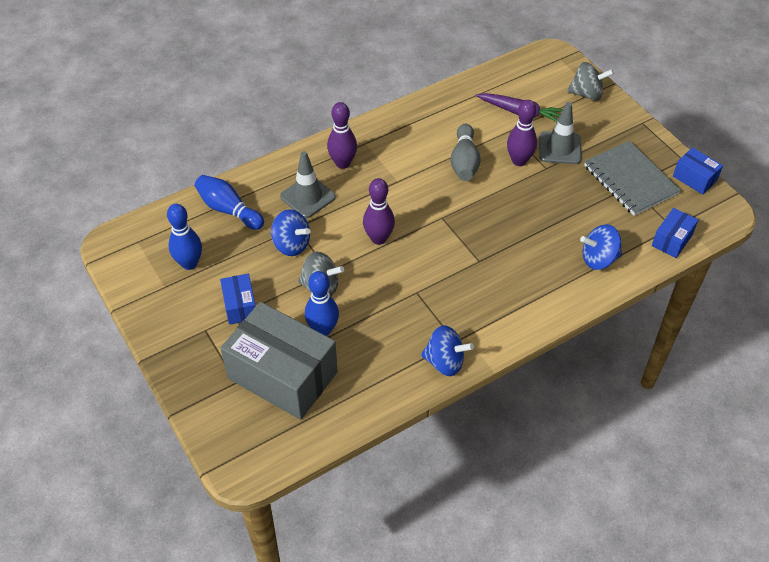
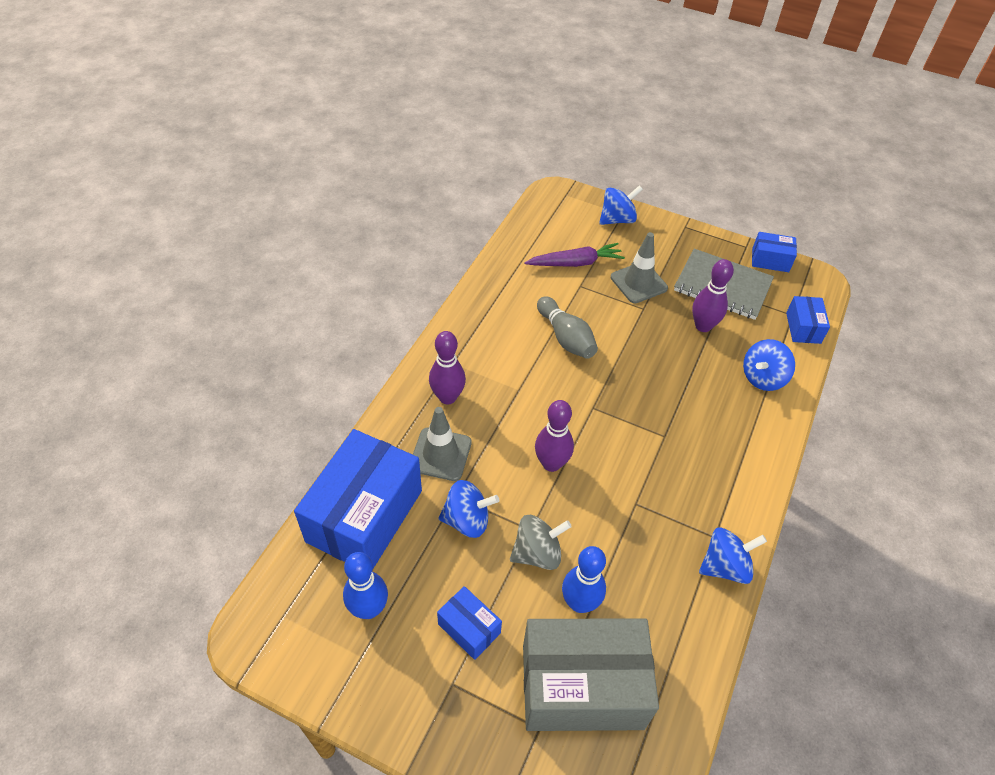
camera: 35 degrees left, 0 degrees up
(229, 210) = (364, 516): blue bowling pin -> blue box
(519, 161) = (614, 312): purple bowling pin -> purple bowling pin (703, 326)
(586, 94) = (617, 219): grey spinning top -> blue spinning top

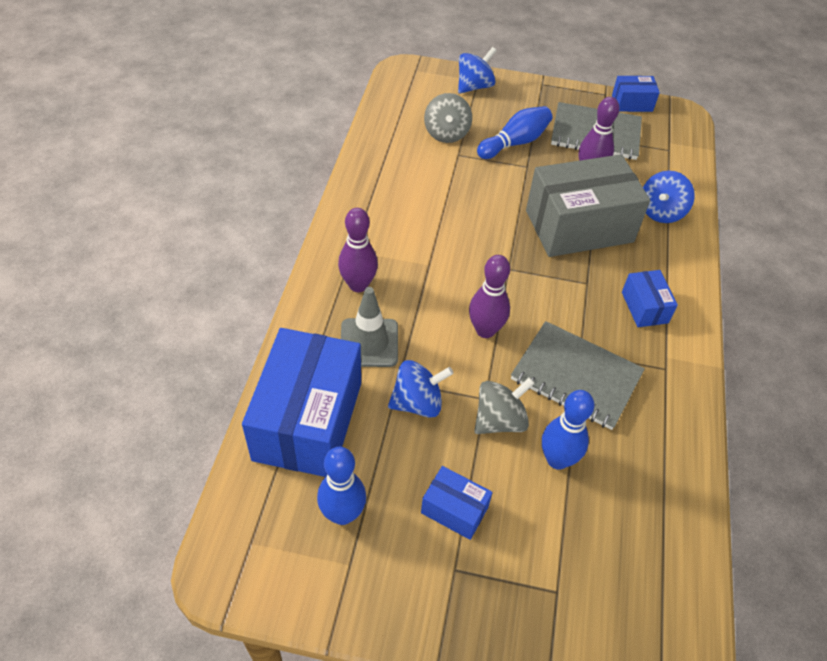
camera: 15 degrees left, 0 degrees up
(566, 337) = (460, 206): grey bowling pin -> none
(575, 263) = (446, 133): purple carrot -> grey spinning top
(582, 686) = (586, 540): grey box -> grey box (579, 226)
(623, 526) = (576, 377): none -> grey notebook
(638, 283) = (514, 143): grey traffic cone -> blue bowling pin
(725, 566) = (684, 394): blue spinning top -> none
(803, 328) = (682, 160): blue box -> blue box (644, 307)

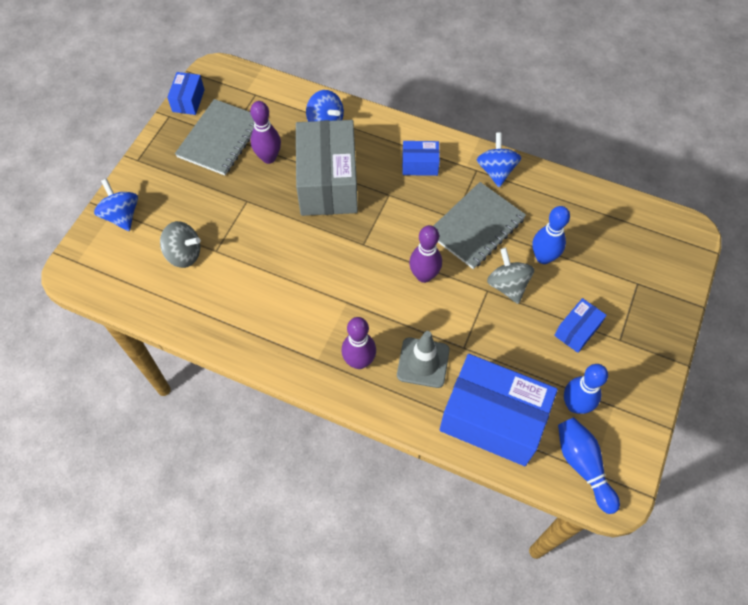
camera: 75 degrees left, 10 degrees up
(418, 403) = (485, 337): blue spinning top -> blue spinning top (496, 171)
(514, 143) = (213, 202): blue bowling pin -> blue bowling pin (583, 465)

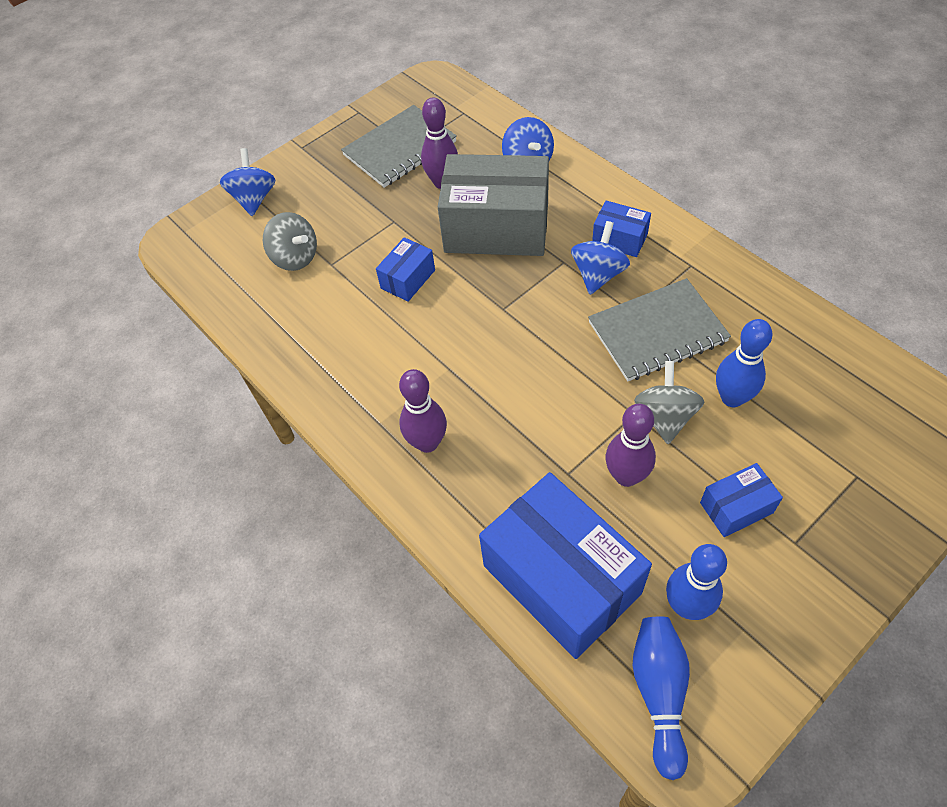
camera: 30 degrees right, 5 degrees down
(188, 100) = (387, 101): blue box -> blue box (408, 279)
(328, 182) = (496, 228): grey box -> grey box turned 75 degrees clockwise
(423, 362) = (505, 473): grey traffic cone -> none
(424, 275) = (560, 369): purple bowling pin -> purple bowling pin (626, 476)
(496, 171) = (717, 273): blue spinning top -> blue spinning top (598, 274)

